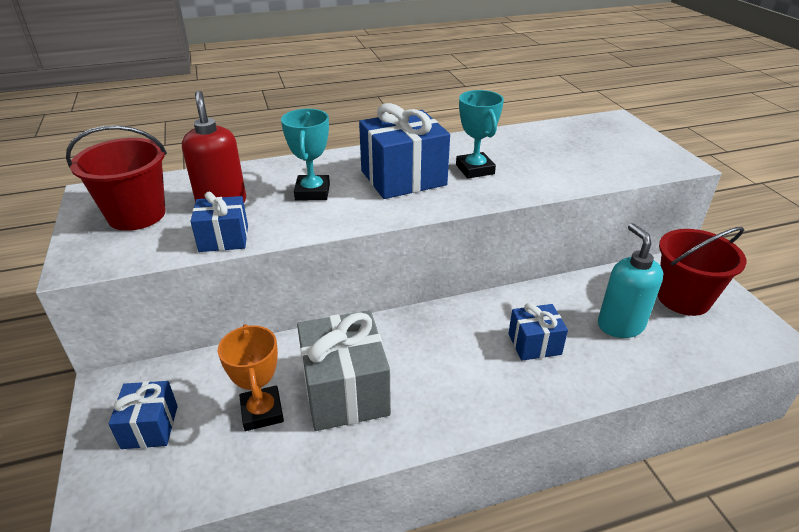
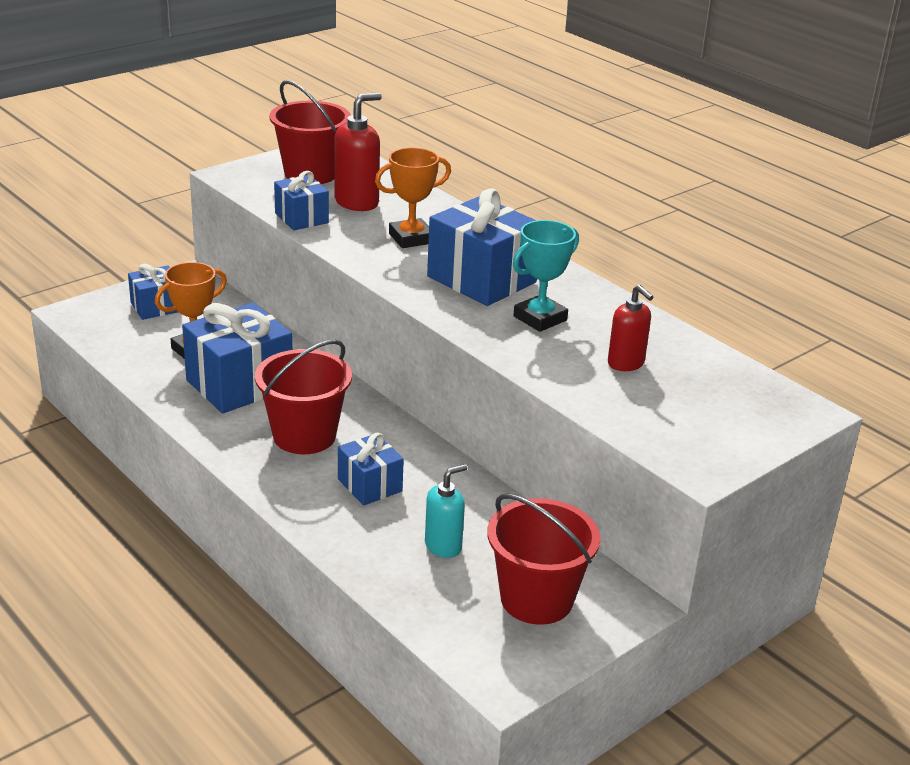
camera: 65 degrees right, 5 degrees down
(312, 192) = (411, 238): turquoise trophy -> orange trophy
(345, 391) = (239, 384): grey gift -> blue gift
(450, 366) = (304, 436): none -> red bucket
(548, 155) = (626, 363): none -> red soap dispenser
(620, 325) = (443, 546): turquoise soap dispenser -> turquoise soap dispenser, size x0.67

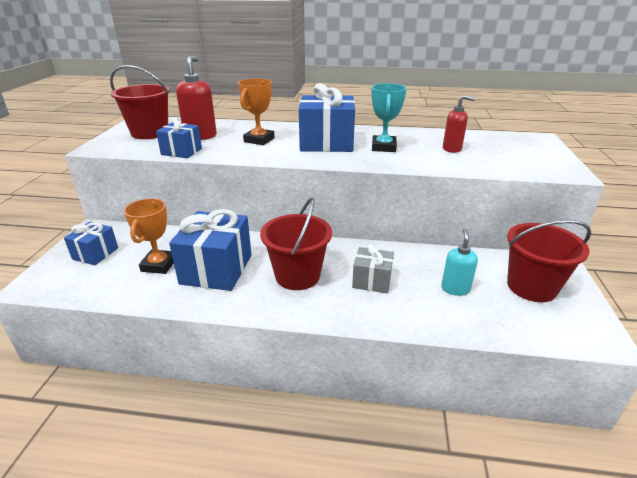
camera: 40 degrees left, 0 degrees up
(370, 485) = (372, 281): blue gift -> grey gift

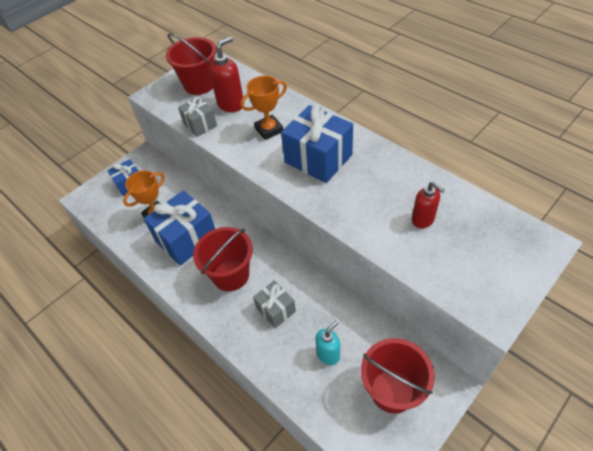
camera: 40 degrees right, 20 degrees up
(181, 151) = (200, 125): blue gift -> grey gift
(383, 147) = (361, 187): turquoise trophy -> none

